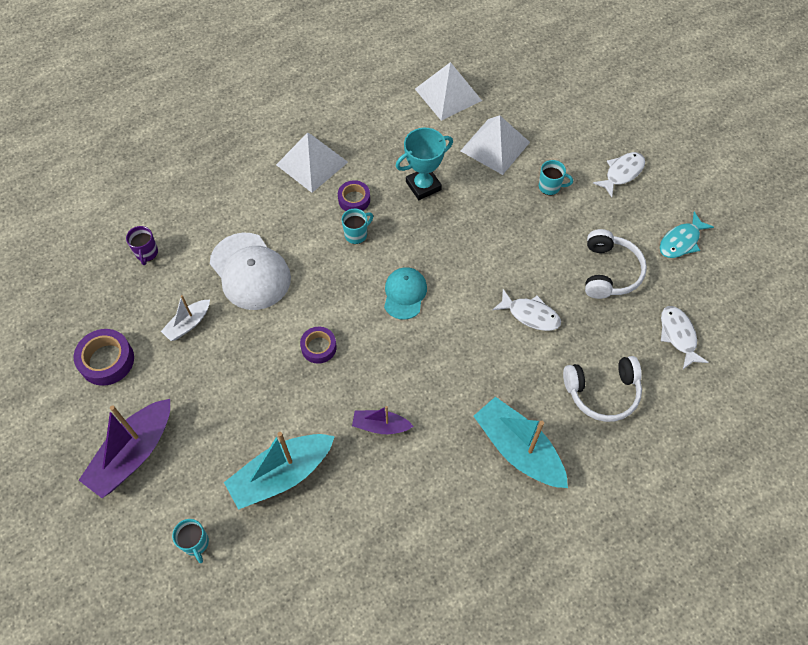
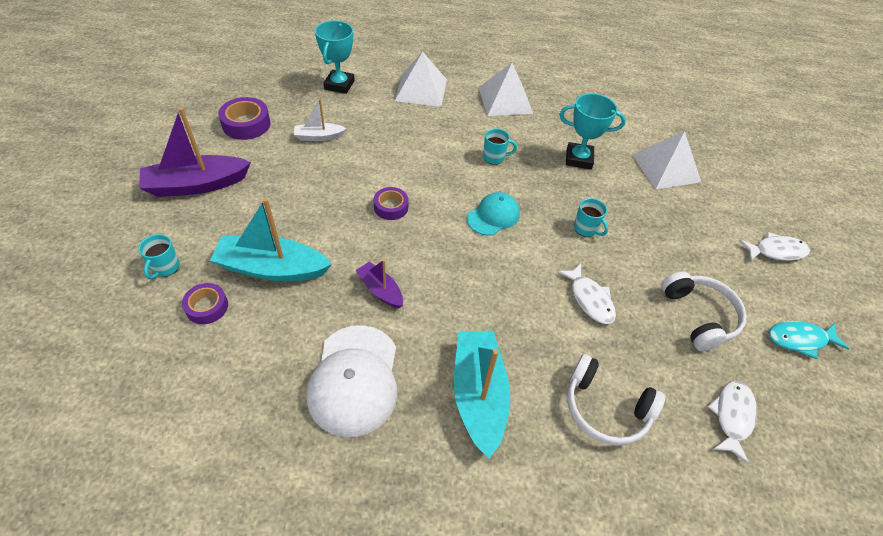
camera: 35 degrees right, 10 degrees down
(146, 253) = (339, 85): purple mug -> turquoise trophy
(250, 271) = (394, 133): white cap -> white cap (354, 379)
(354, 199) = (514, 137): purple tape -> purple tape (207, 307)
(448, 94) = (654, 117): white pyramid -> white pyramid (421, 89)
(550, 187) = (693, 221): turquoise mug -> turquoise mug (586, 229)
(609, 272) = (699, 316): white headphones -> white headphones turned 60 degrees counterclockwise

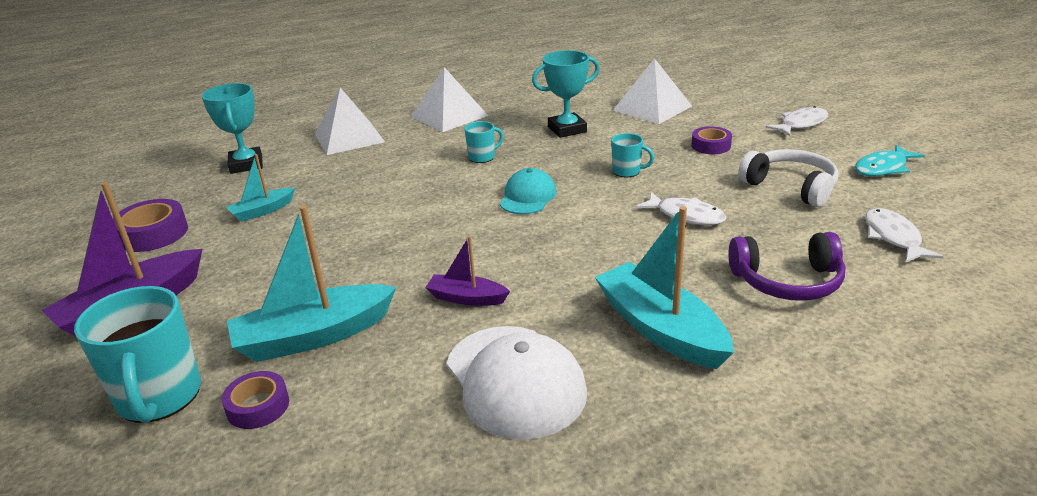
camera: 25 degrees left, 20 degrees down
(165, 267) = (159, 397): turquoise mug -> turquoise mug, size x2.00
(319, 137) = (262, 211): white boat -> turquoise boat
(391, 207) = (409, 232): purple tape -> purple tape (711, 146)
(605, 408) = (787, 281): white headphones -> purple headphones

